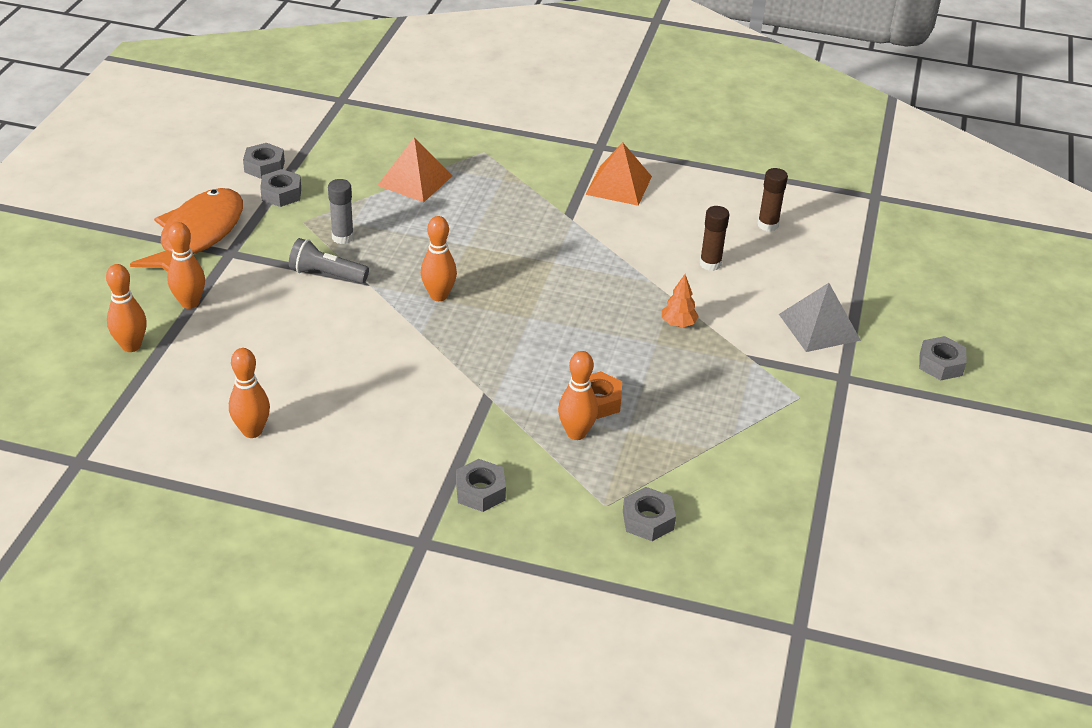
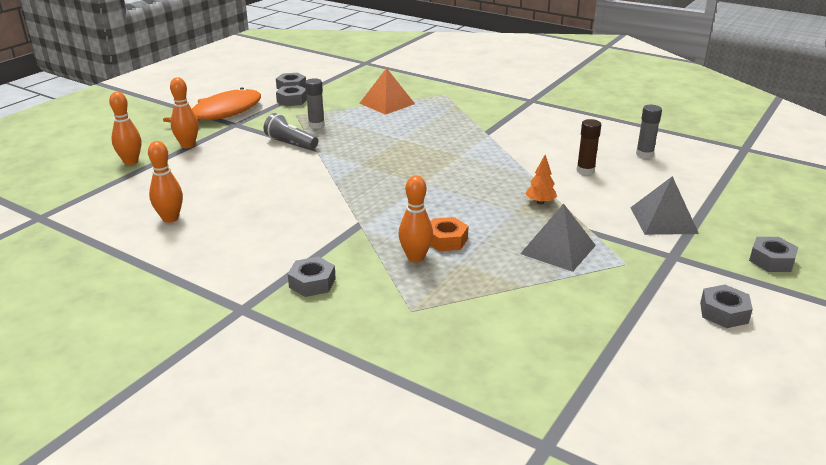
camera: 20 degrees right, 10 degrees down
(439, 295) = (362, 163): orange bowling pin -> none
(619, 185) = (534, 121): orange pyramid -> none
(648, 520) = (442, 327): grey nut -> grey nut (723, 313)
(723, 391) = (558, 249): none -> grey pyramid
(767, 225) = (644, 154): brown glue stick -> grey glue stick

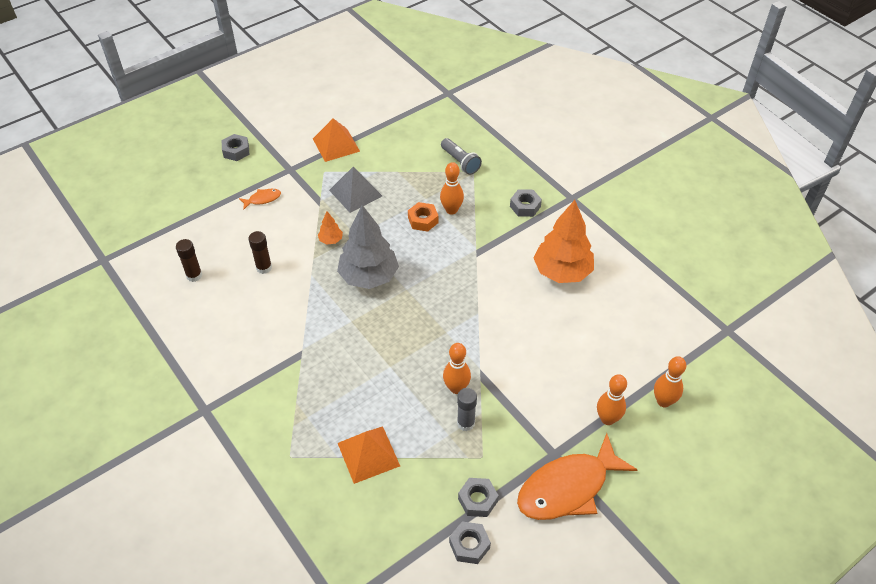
camera: 160 degrees left, 20 degrees up
(170, 218) = (619, 299): orange bowling pin -> orange bowling pin (456, 388)
(244, 227) = (562, 272): none -> orange tree
(291, 142) = (501, 393): grey flashlight -> grey flashlight (460, 162)
(470, 184) = (369, 277): none -> grey tree
(644, 154) = (194, 275): grey glue stick -> brown glue stick
(649, 300) = (336, 145): none -> orange pyramid
(663, 220) = (262, 199): grey pyramid -> orange fish
(723, 313) = (305, 128): grey nut -> none

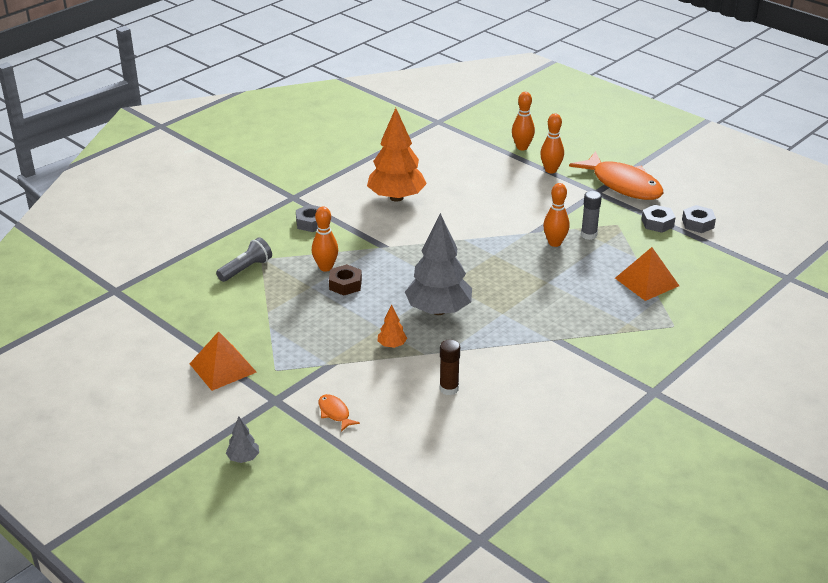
camera: 100 degrees left, 15 degrees down
(194, 275) = (479, 444): brown glue stick -> none
(236, 151) = (243, 458): grey nut -> grey tree
(355, 193) = (310, 338): grey pyramid -> none
(423, 220) = (345, 284): orange nut -> brown nut

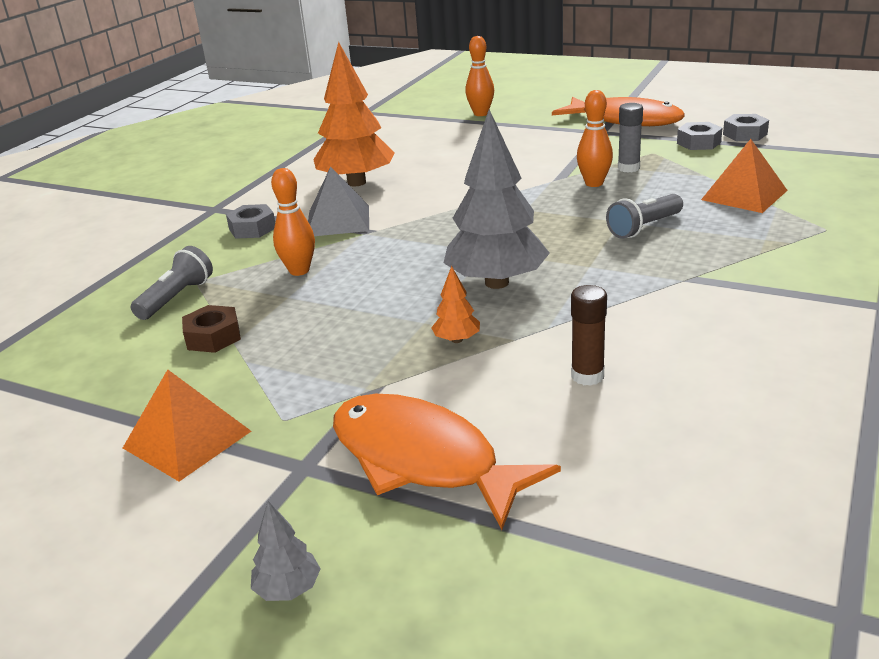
camera: 15 degrees left, 5 degrees down
(335, 413) = (423, 460): orange fish -> orange fish, size x2.39
(345, 284) = (339, 283): brown nut -> brown nut (213, 337)
(368, 231) = (338, 220): none -> grey pyramid
(551, 170) = (531, 125): orange bowling pin -> none
(559, 292) = (644, 227): none -> grey flashlight

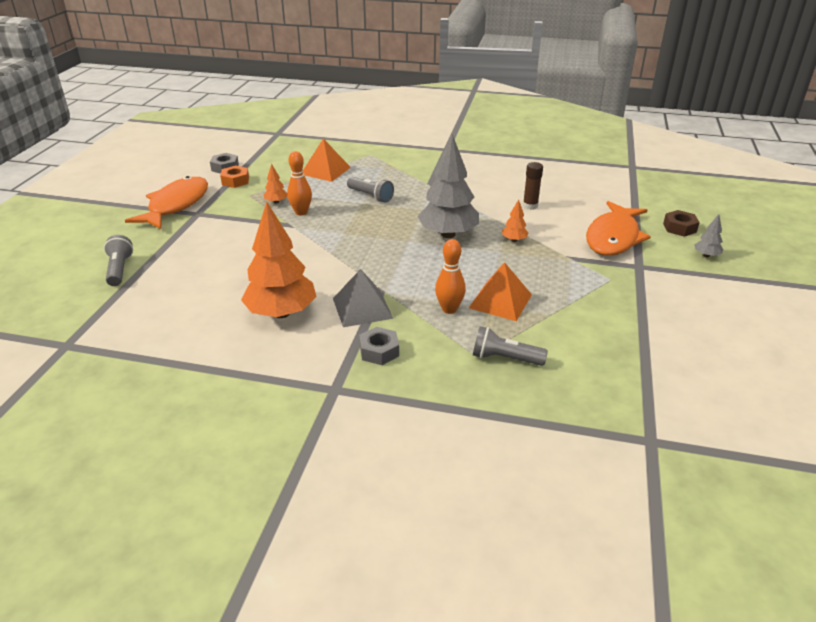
camera: 105 degrees left, 5 degrees up
(187, 439) = (645, 305): orange pyramid -> orange pyramid (500, 301)
(213, 337) = (548, 325): brown nut -> brown nut (679, 228)
(481, 114) = (119, 269): orange bowling pin -> grey flashlight
(628, 168) = (276, 202): grey glue stick -> orange tree
(698, 143) = (235, 181): grey nut -> orange nut

